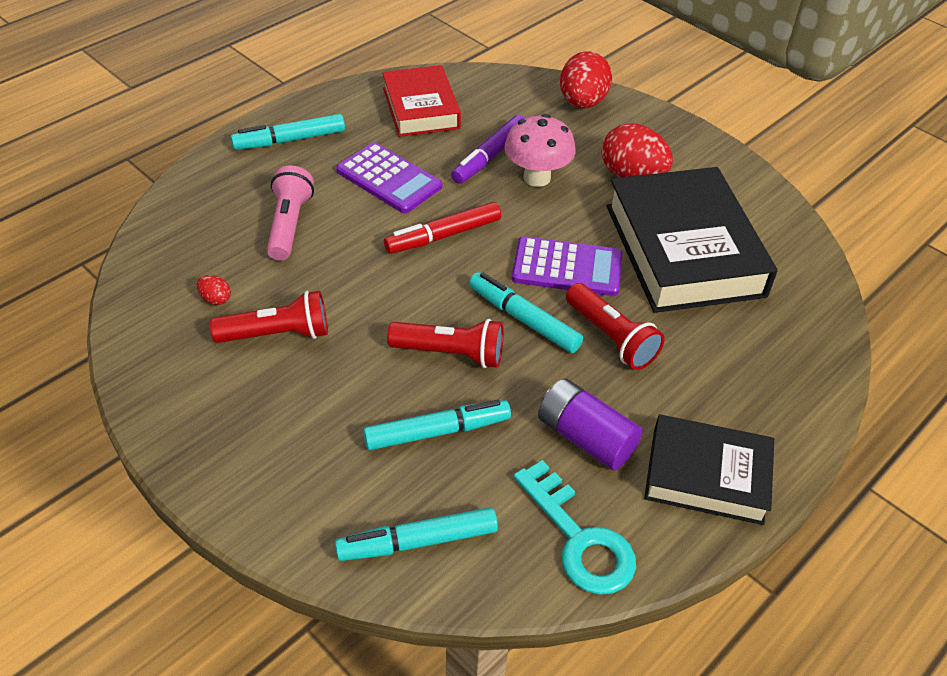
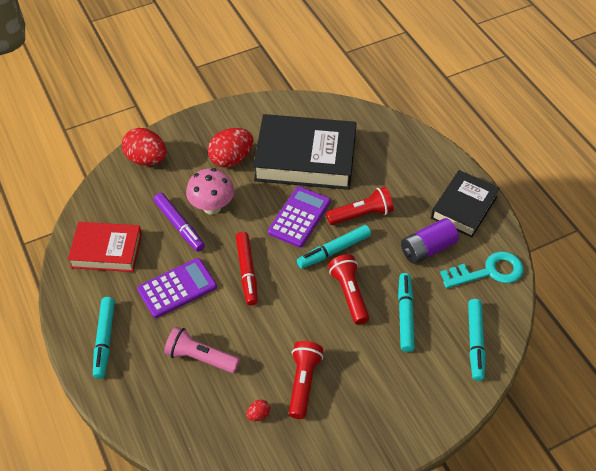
camera: 70 degrees left, 5 degrees up
(451, 353) = (349, 294): red flashlight -> red flashlight turned 45 degrees counterclockwise

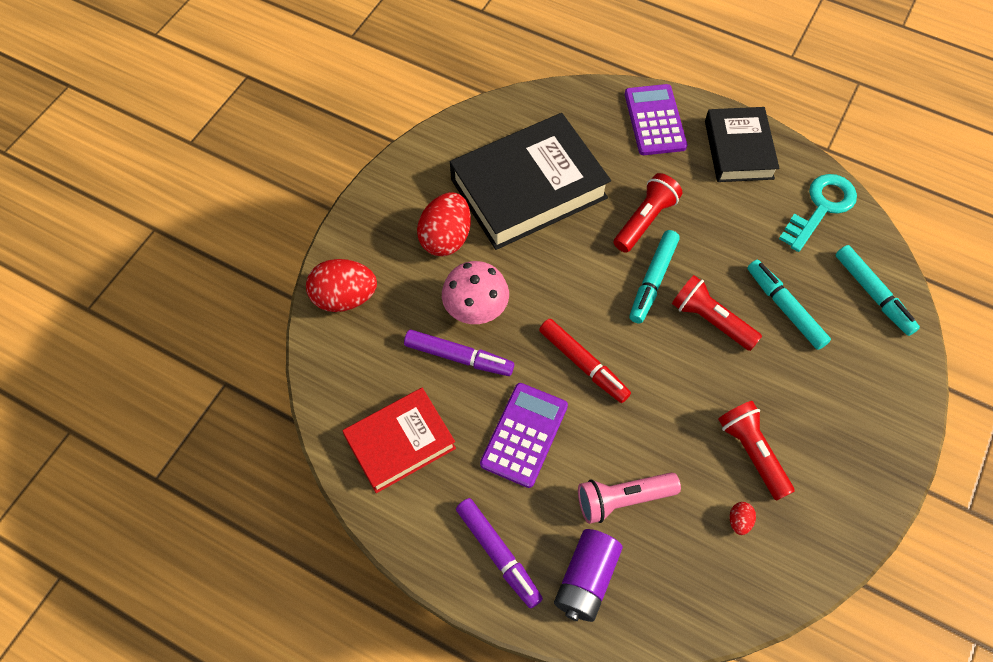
camera: 35 degrees left, 10 degrees up
(104, 340) = (498, 554): turquoise marker -> purple marker
(299, 217) = (583, 263): purple calculator -> purple calculator (655, 120)
(427, 249) = (743, 219): purple battery -> purple battery (586, 580)

